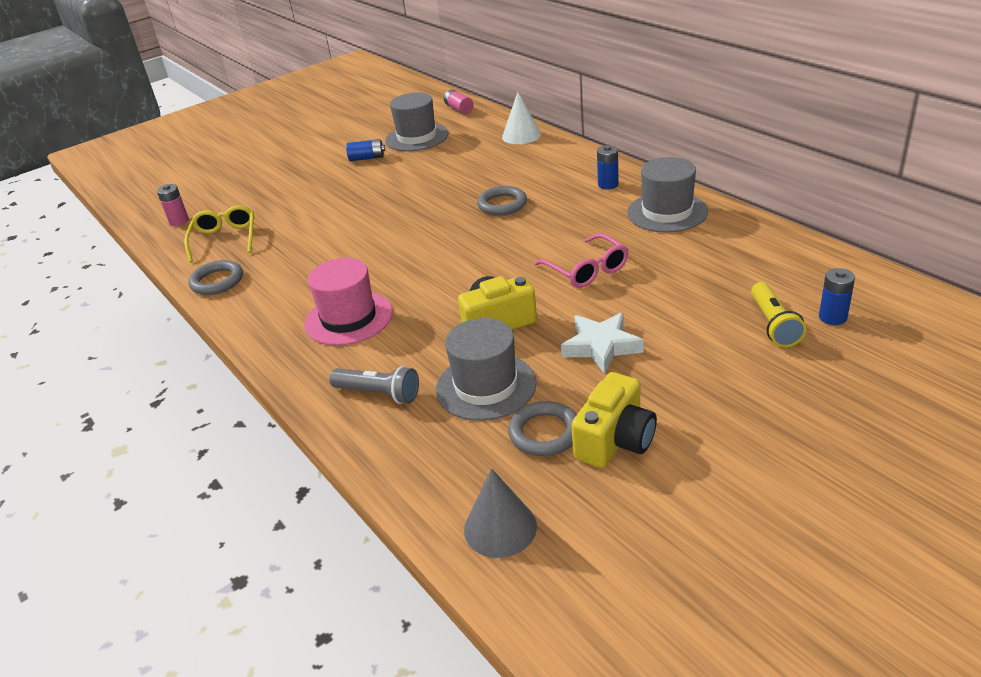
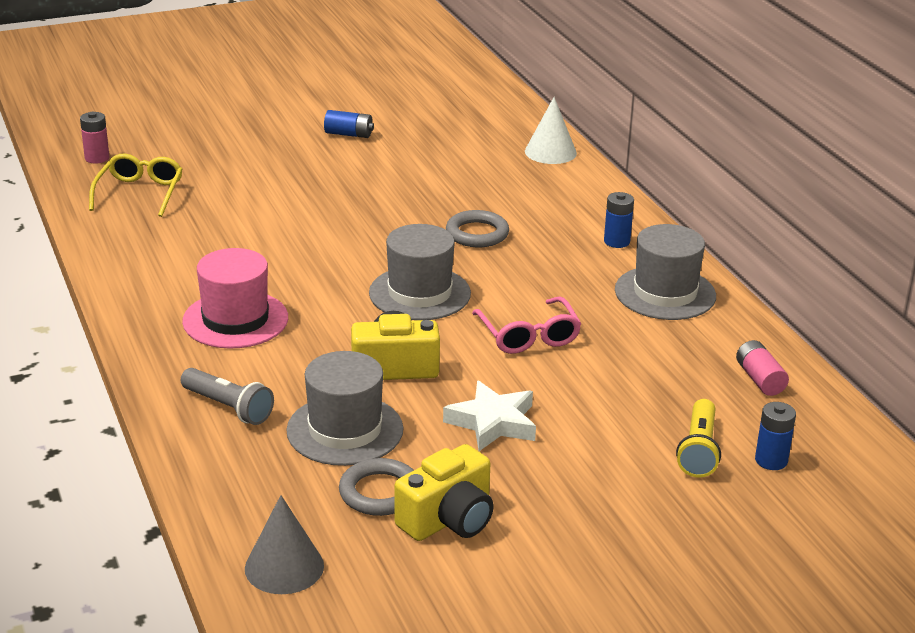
camera: 10 degrees right, 5 degrees down
(217, 281) = (111, 241): grey ring -> none
(417, 137) = (422, 122): grey hat -> grey hat (419, 293)
(459, 109) = (494, 97): pink battery -> pink battery (760, 379)

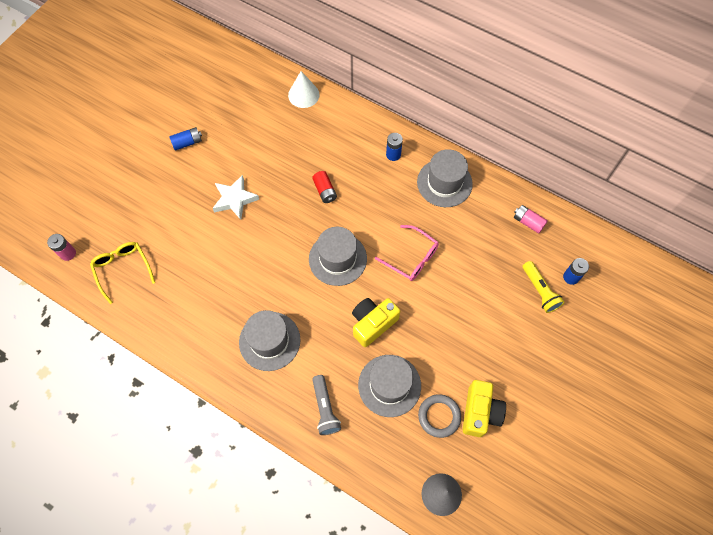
camera: 35 degrees left, 35 degrees up
(228, 407) = (325, 408): grey flashlight -> grey flashlight turned 75 degrees clockwise
(235, 320) = (269, 341): pink hat -> grey hat
(477, 234) = (325, 191): grey ring -> red battery
(493, 423) = (446, 333): white star -> white star (235, 199)

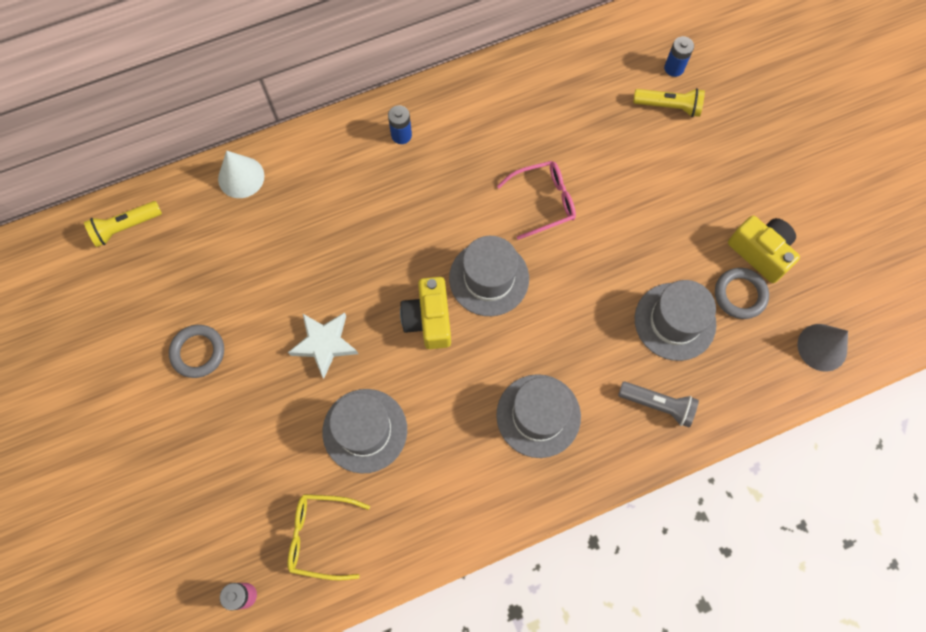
camera: 55 degrees left, 5 degrees up
(187, 142) = (198, 352): blue battery -> grey ring
(234, 63) = (126, 227): none -> yellow flashlight
(325, 191) = (391, 237): red battery -> none
(372, 323) = (593, 292): yellow camera -> yellow camera (429, 319)
(444, 183) = (477, 108): grey hat -> grey hat (365, 430)
(528, 222) = (585, 62): pink battery -> none

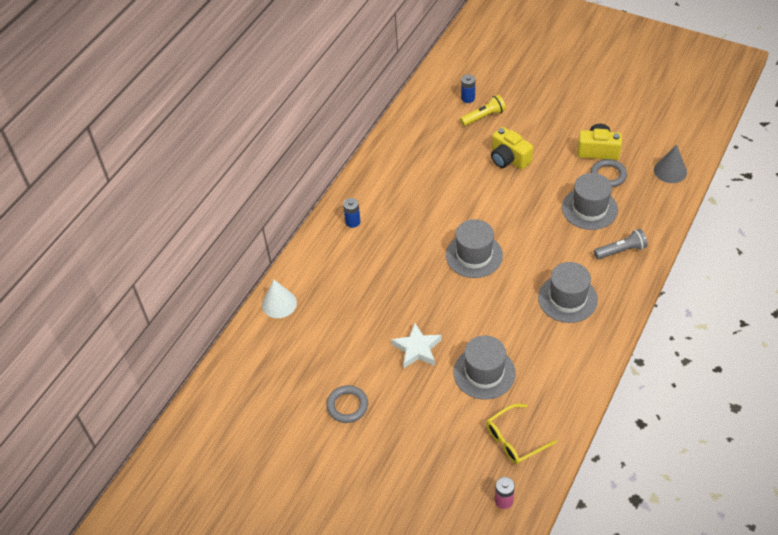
camera: 35 degrees left, 20 degrees down
(126, 227) = (233, 376): yellow flashlight -> none
(429, 319) = (462, 296): yellow camera -> yellow camera (509, 159)
(543, 202) = (465, 201): pink glasses -> none

